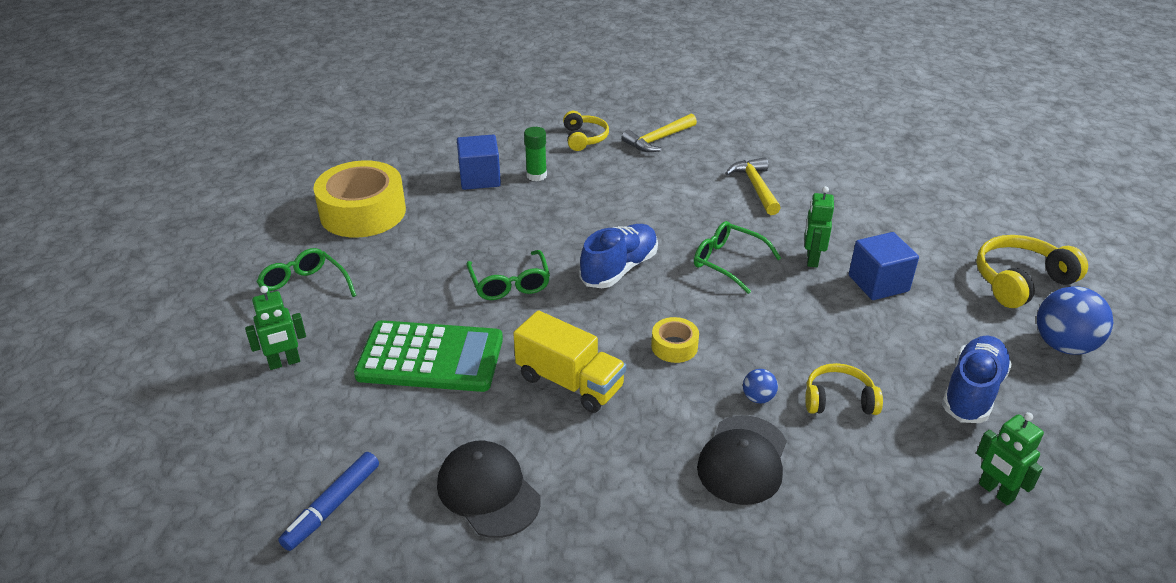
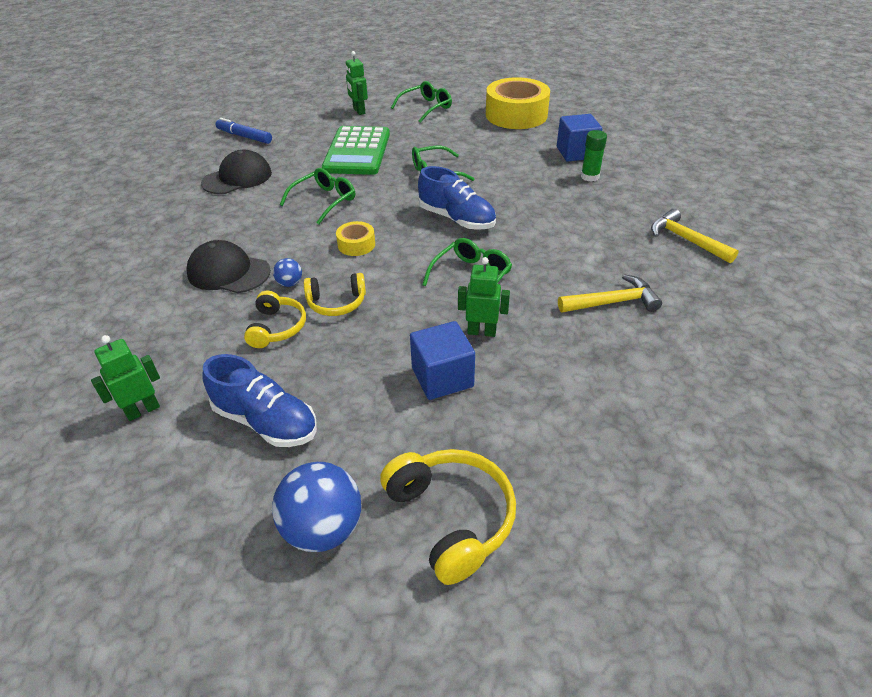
camera: 90 degrees right, 5 degrees up
(569, 382) = (324, 201): yellow truck -> green glasses
(584, 138) = (667, 197): yellow headphones -> yellow headphones (336, 303)

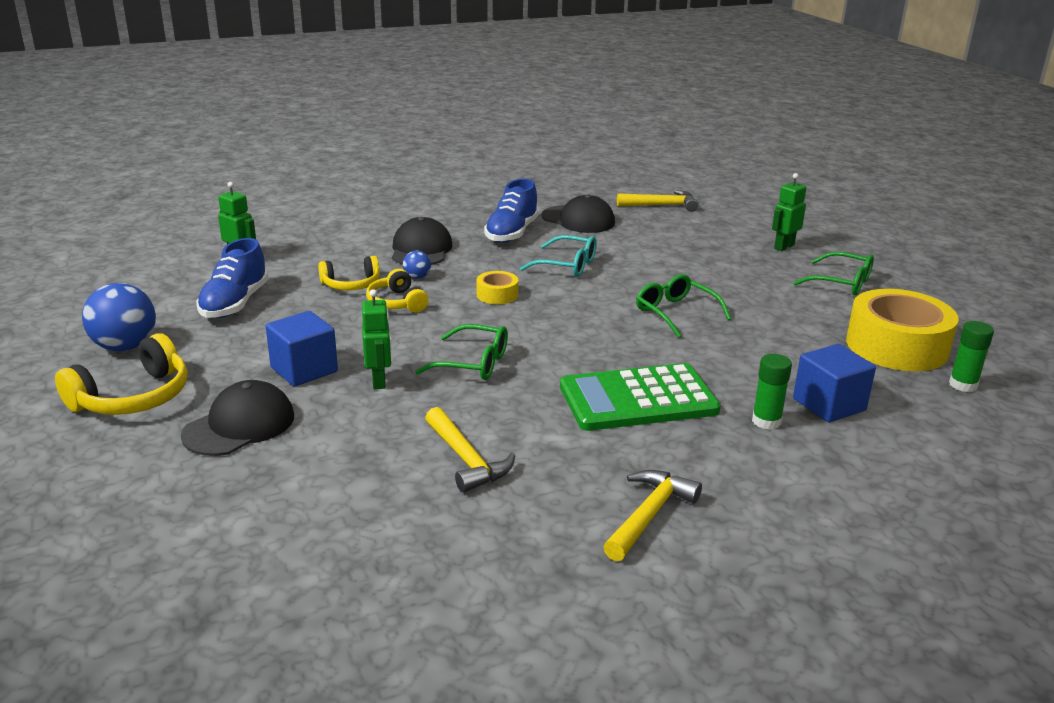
camera: 70 degrees right, 15 degrees down
(244, 136) = (662, 205): blue marker -> yellow hammer
(324, 201) = (567, 265): green glasses -> turquoise glasses
(357, 151) = (684, 263): green calculator -> green calculator (638, 399)
(456, 219) = (583, 340): blue shoe -> blue shoe (511, 233)
(533, 430) = (239, 425): none -> black cap
(566, 110) = (963, 385): none -> green glue stick

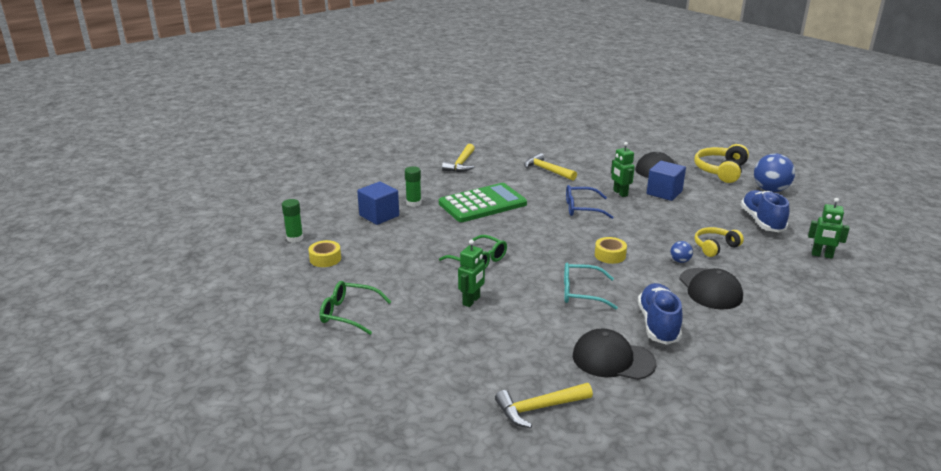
camera: 165 degrees right, 0 degrees up
(396, 303) = (668, 238): yellow headphones -> none
(473, 363) = (582, 208): green glasses -> blue glasses
(784, 247) = (396, 355): green robot -> green robot (471, 301)
(896, 346) = (325, 259): yellow tape -> yellow tape, size x0.46

